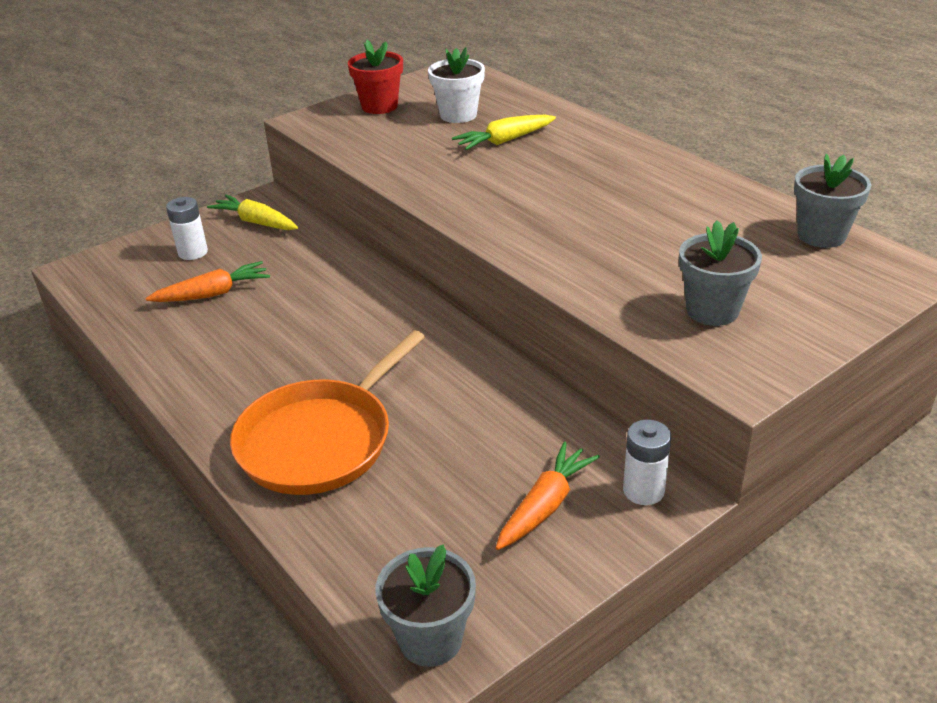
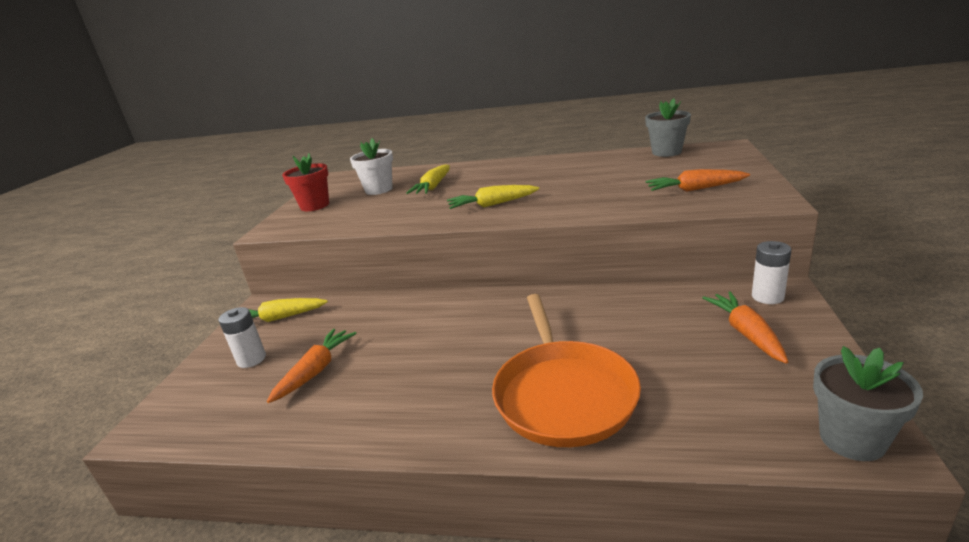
camera: 40 degrees left, 10 degrees down
(503, 202) = (492, 205): none -> yellow carrot
(712, 310) = (694, 189): grey flower pot -> orange carrot

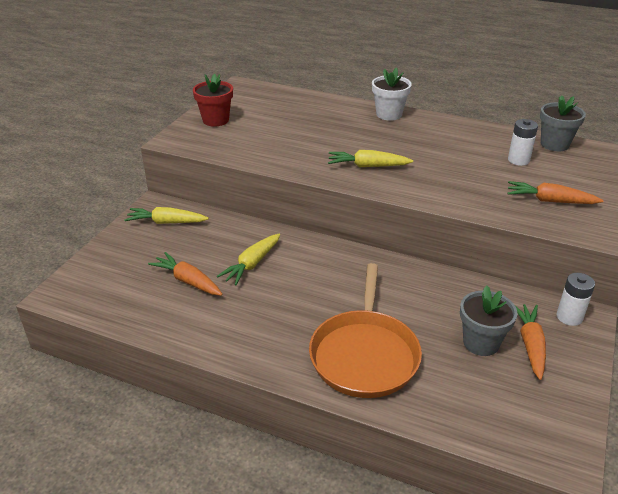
camera: 10 degrees right, 10 degrees up
(251, 359) = (140, 256): white battery -> white battery (518, 160)
(316, 371) = (188, 281): orange carrot -> orange carrot turned 90 degrees counterclockwise
(379, 189) = (275, 116): white flower pot -> white flower pot (389, 114)
(433, 187) = (324, 127): yellow carrot -> yellow carrot (252, 264)
(852, 439) = (551, 448): grey flower pot -> grey flower pot (481, 343)

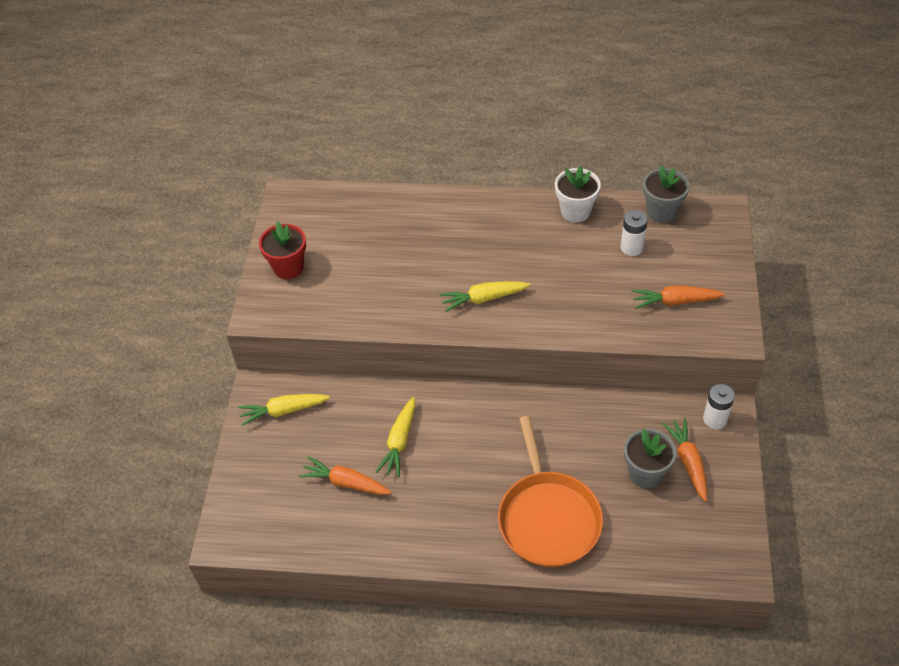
camera: 15 degrees left, 15 degrees up
(389, 114) = (476, 206): white flower pot -> white flower pot (575, 211)

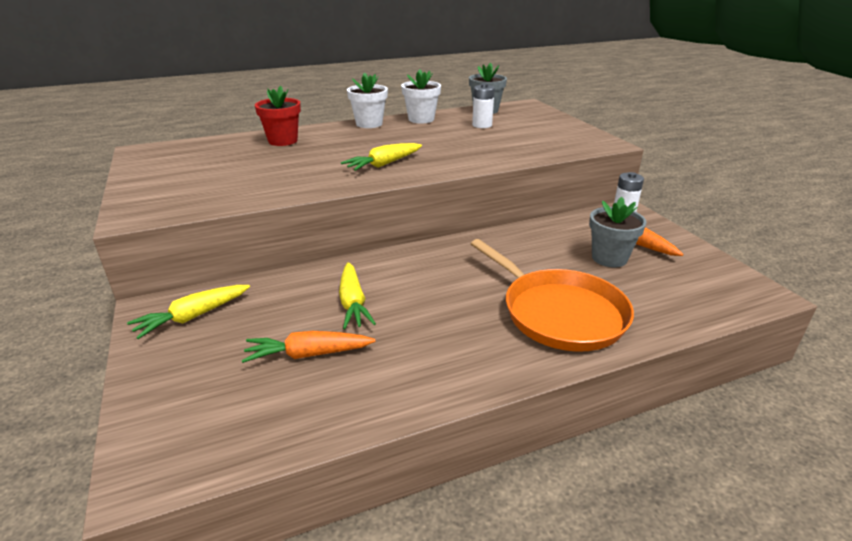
camera: 30 degrees left, 20 degrees down
(288, 267) = (160, 183): red flower pot -> red flower pot (283, 141)
(515, 205) = (369, 124): none -> white flower pot
(675, 301) = (544, 139): orange carrot -> none

